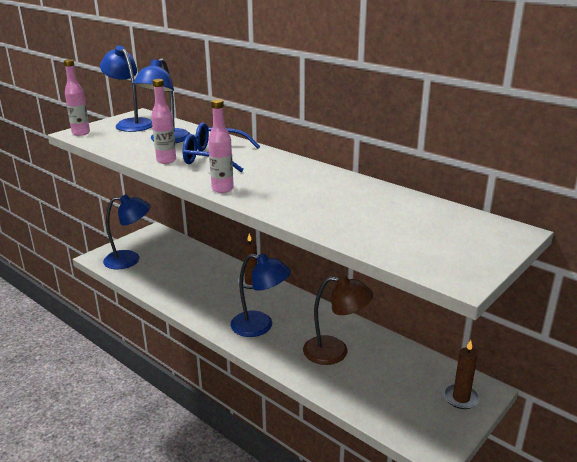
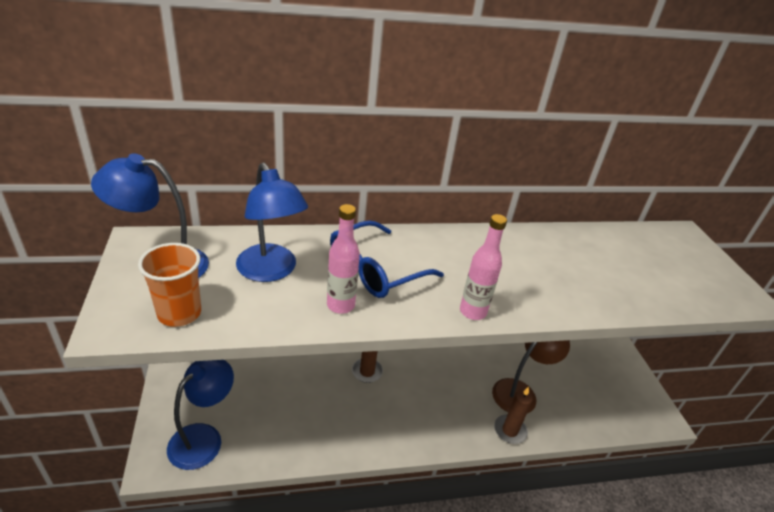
camera: 55 degrees left, 10 degrees up
(81, 133) = (123, 322): pink bottle -> none
(103, 138) = (179, 313): none -> orange cup
(260, 326) = (444, 413): blue lamp -> none
(461, 398) = (620, 367): brown candle -> brown candle (510, 430)

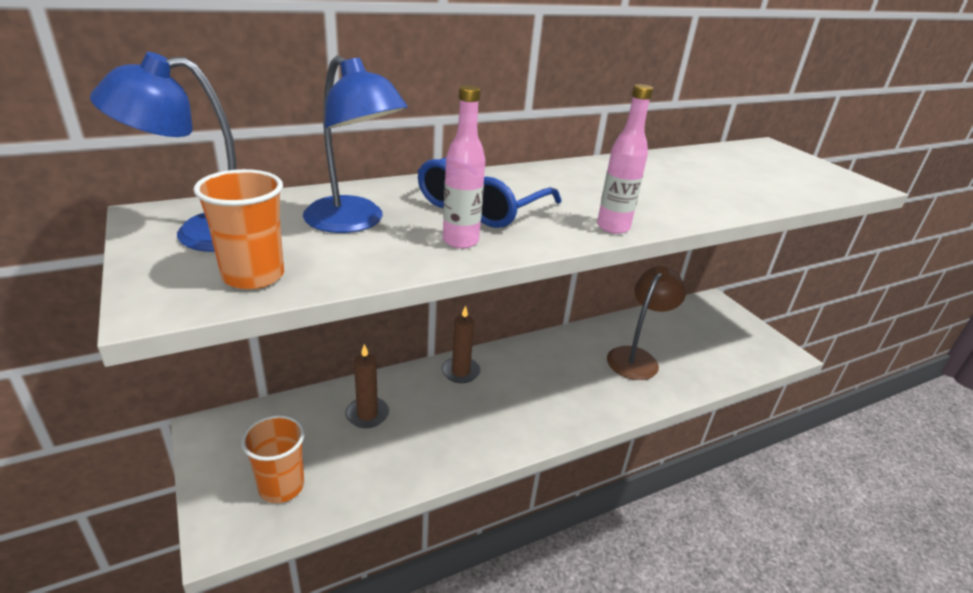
camera: 15 degrees left, 5 degrees down
(203, 438) = (281, 486): blue lamp -> orange cup
(510, 430) = (643, 396): brown candle -> brown candle (367, 414)

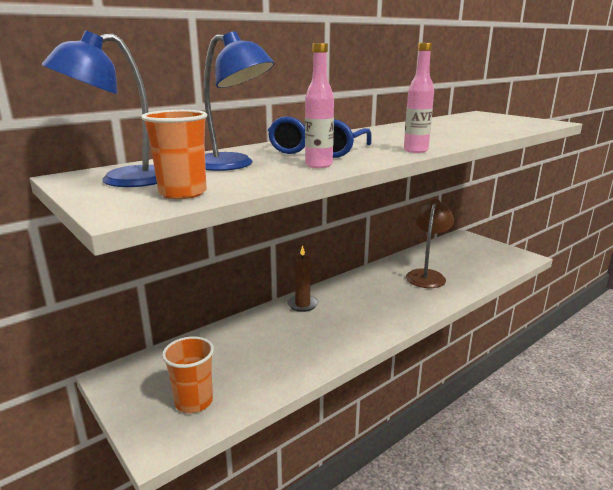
camera: 10 degrees left, 10 degrees down
(367, 414) = (242, 343): brown candle -> none

